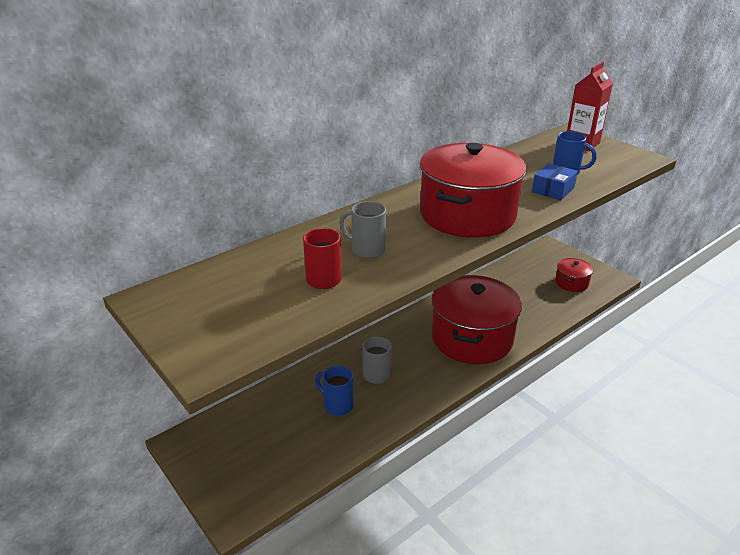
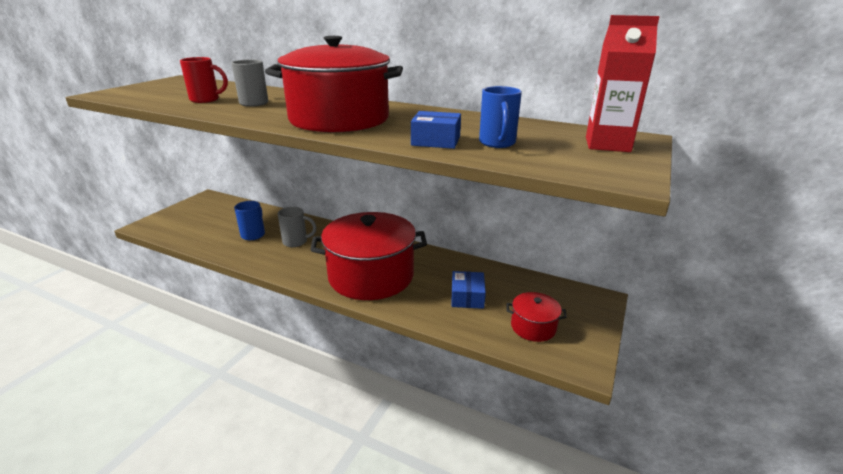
camera: 65 degrees right, 5 degrees down
(525, 298) = (467, 297): none -> blue box

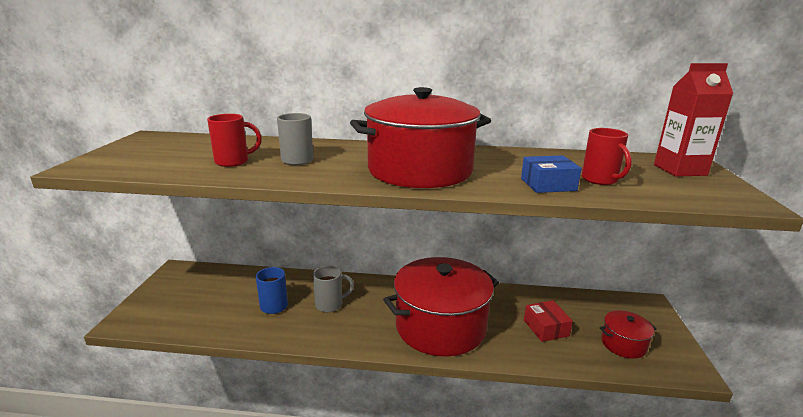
camera: 20 degrees left, 5 degrees down
(467, 297) = (546, 328): blue box -> red box
(497, 143) = (600, 180): blue mug -> red mug

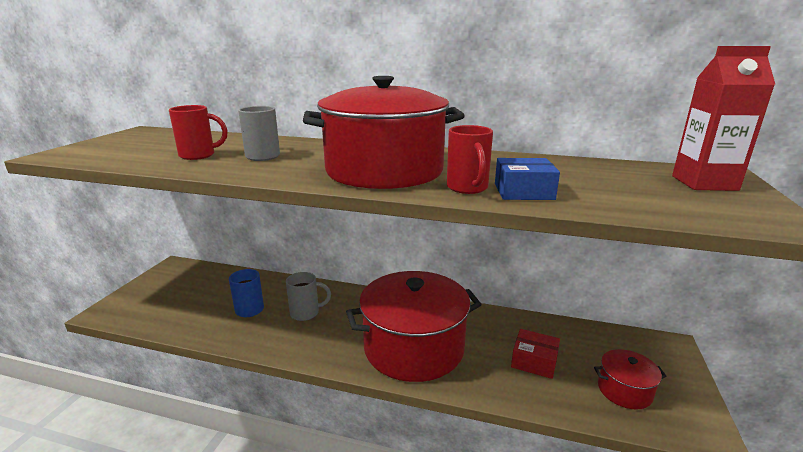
camera: 10 degrees right, 0 degrees up
(546, 328) = (534, 361): red box -> red box turned 60 degrees counterclockwise
(600, 180) = (592, 190): red mug -> red mug (468, 188)

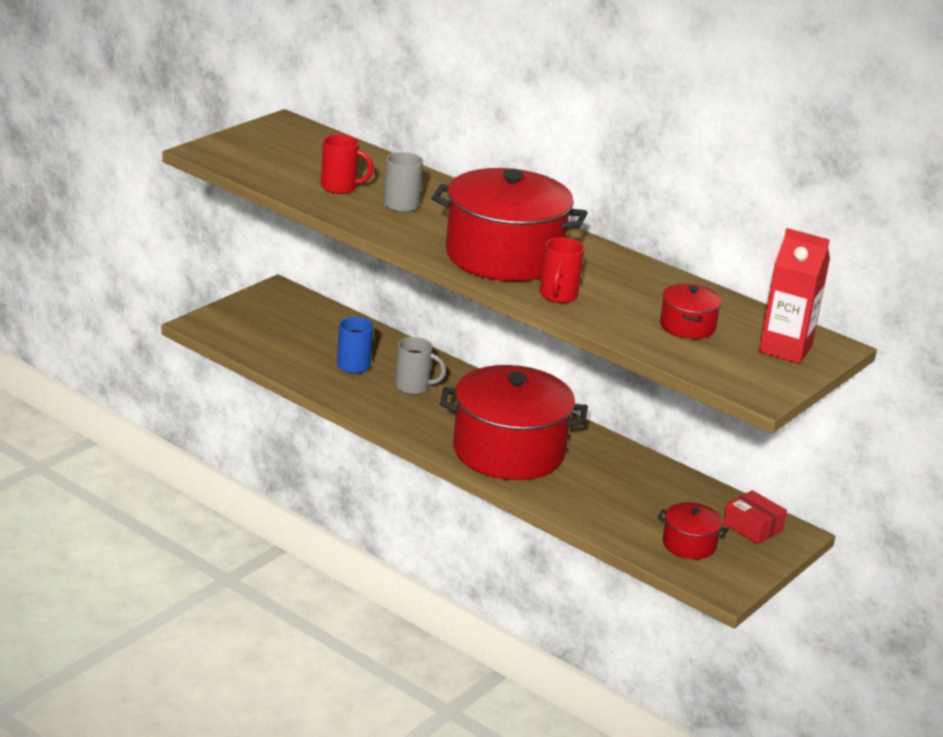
camera: 20 degrees right, 5 degrees up
(523, 191) = (602, 312): blue box -> none
(534, 361) = (624, 499): red box -> red box (752, 527)
(605, 185) = (687, 326): none -> red pot

